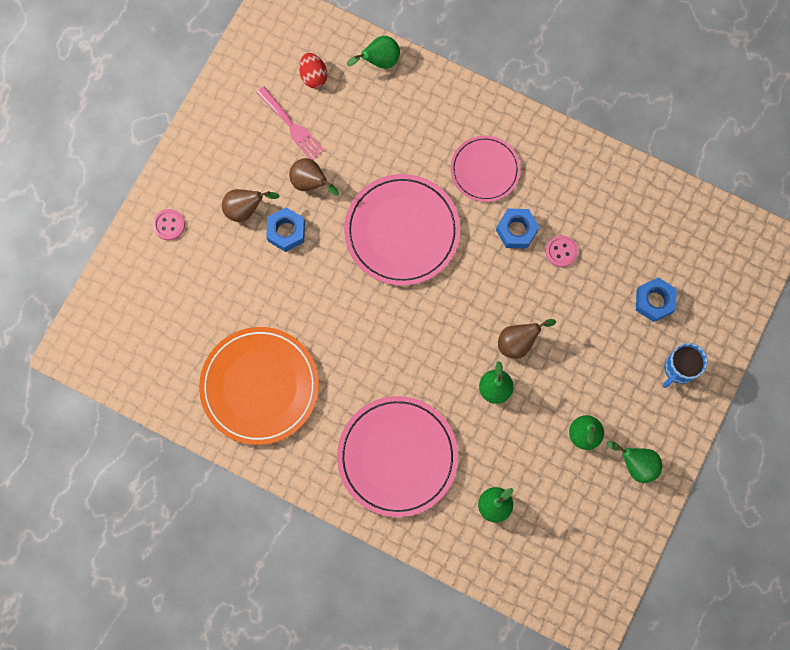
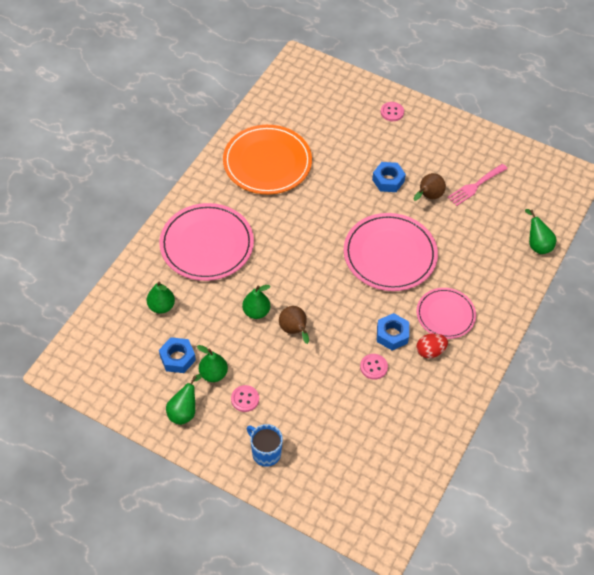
camera: 90 degrees right, 20 degrees down
(245, 209) = (405, 156): brown pear -> none
(313, 76) = (519, 200): red egg -> red egg (430, 351)
(614, 395) = (245, 399): none -> pink button
(654, 301) = (328, 437): blue nut -> blue nut (177, 358)

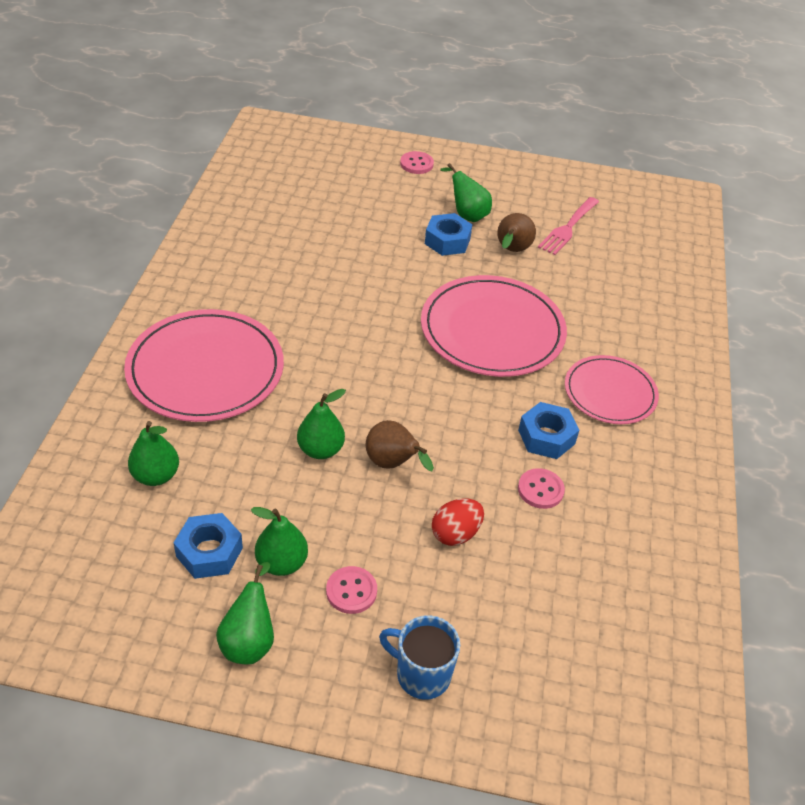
camera: 20 degrees left, 10 degrees down
(267, 162) = (263, 247): orange plate -> none
(430, 351) = (613, 447): red egg -> red egg (455, 533)
(537, 244) = (685, 281): green pear -> green pear (467, 215)

